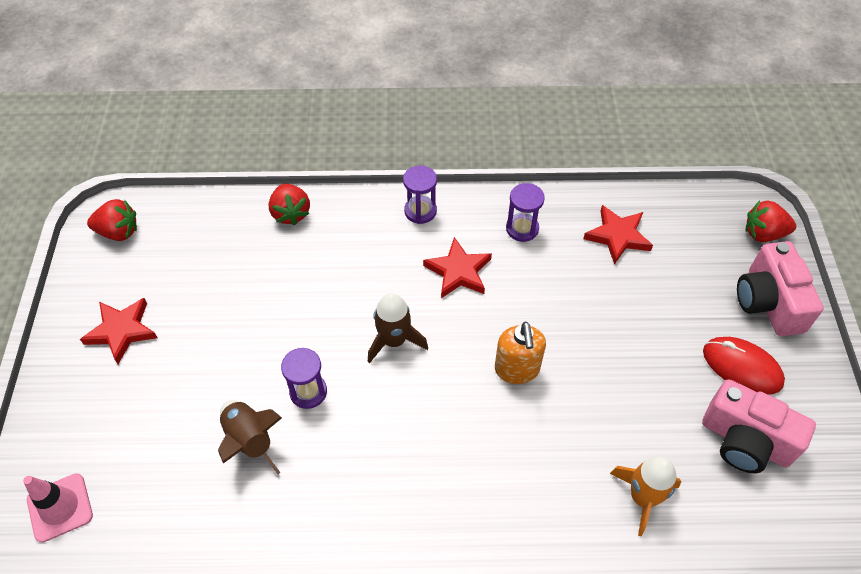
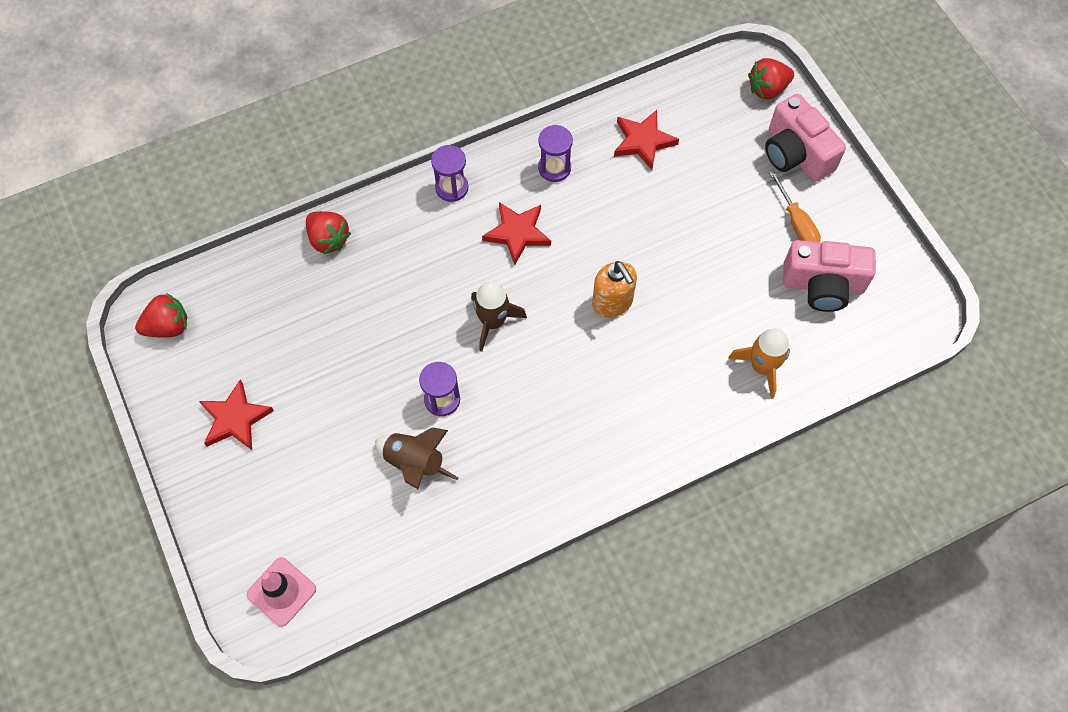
camera: 25 degrees left, 10 degrees up
(742, 367) = (796, 222): red mouse -> orange screwdriver

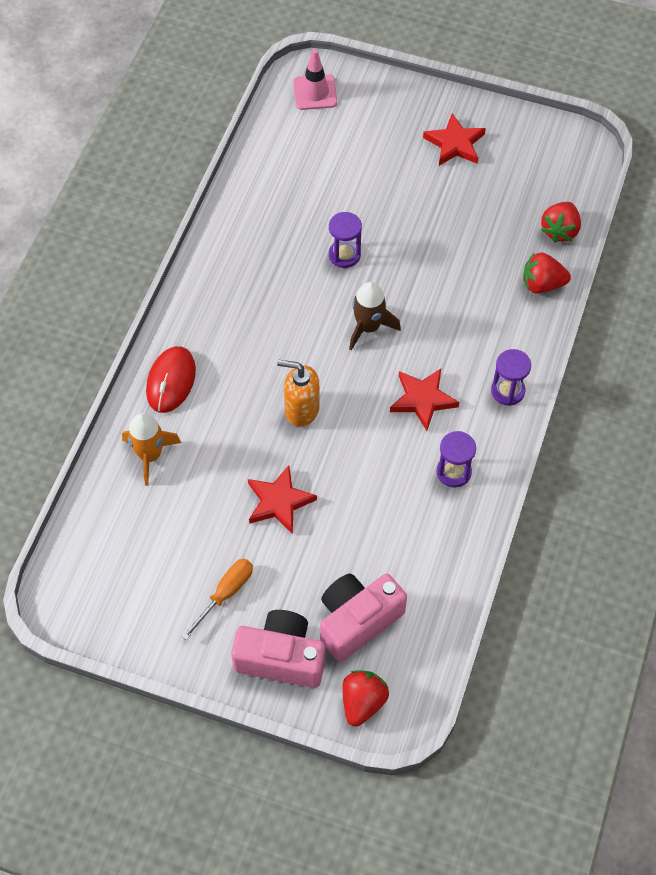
camera: 135 degrees right, 5 degrees down
(168, 326) = (564, 154): red strawberry -> red strawberry (559, 230)
(415, 463) = (318, 209): brown rocket -> none
(643, 141) = (412, 556): red star -> red star (279, 502)
(690, 414) = (171, 381): none -> red mouse
(796, 222) = (225, 594): orange screwdriver -> orange screwdriver turned 105 degrees clockwise
(823, 285) = (158, 558): pink camera -> pink camera (357, 621)

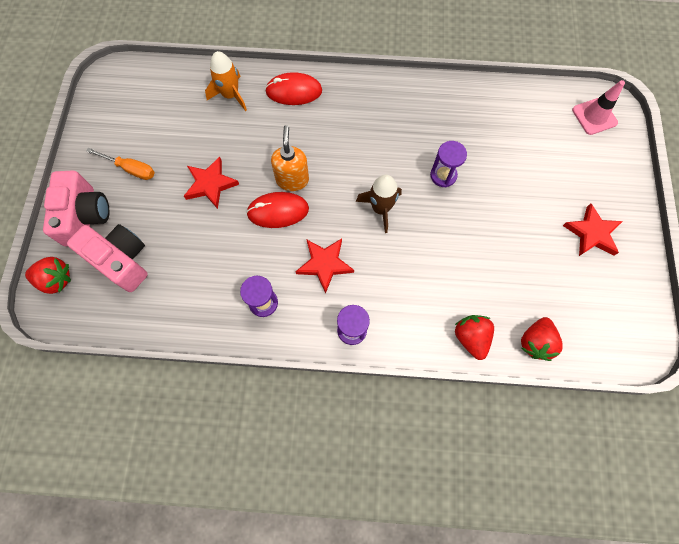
camera: 75 degrees right, 10 degrees up
(340, 434) = (278, 211): none -> red mouse
(559, 230) = (535, 342): red strawberry -> red strawberry turned 75 degrees counterclockwise

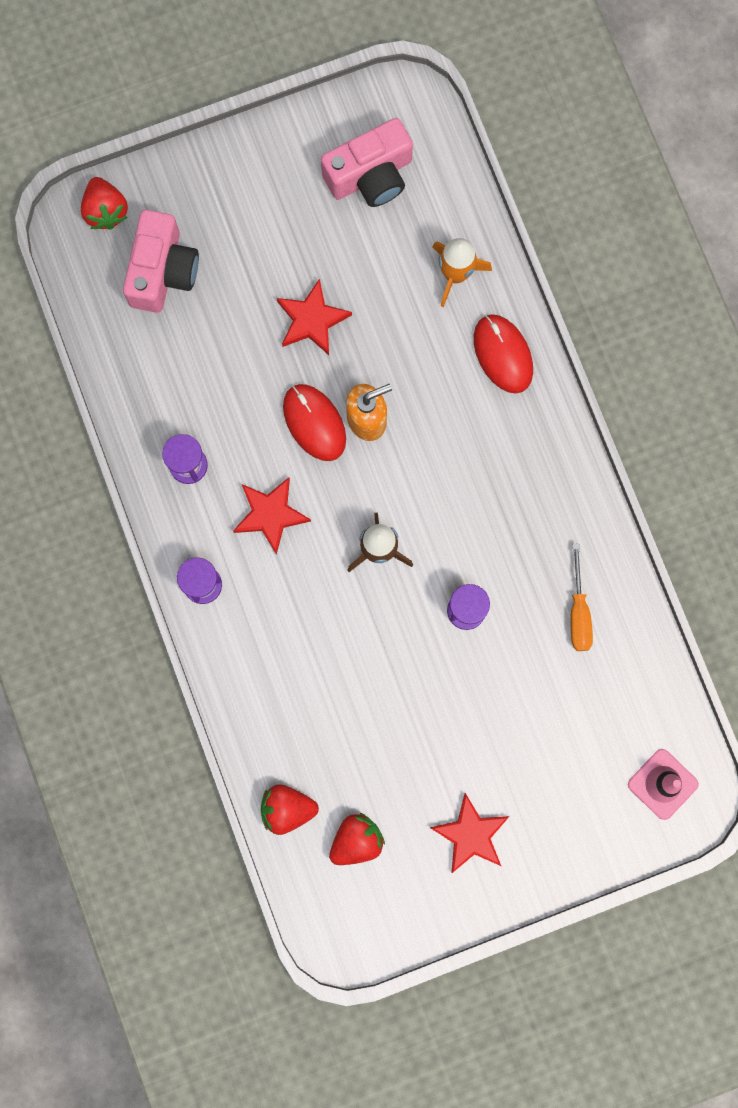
camera: 65 degrees right, 10 degrees up
(85, 216) = (197, 194): pink camera -> pink camera (370, 175)
(131, 169) = (286, 209): orange screwdriver -> orange screwdriver (578, 612)
(471, 338) = (257, 729): red strawberry -> red strawberry (356, 840)

